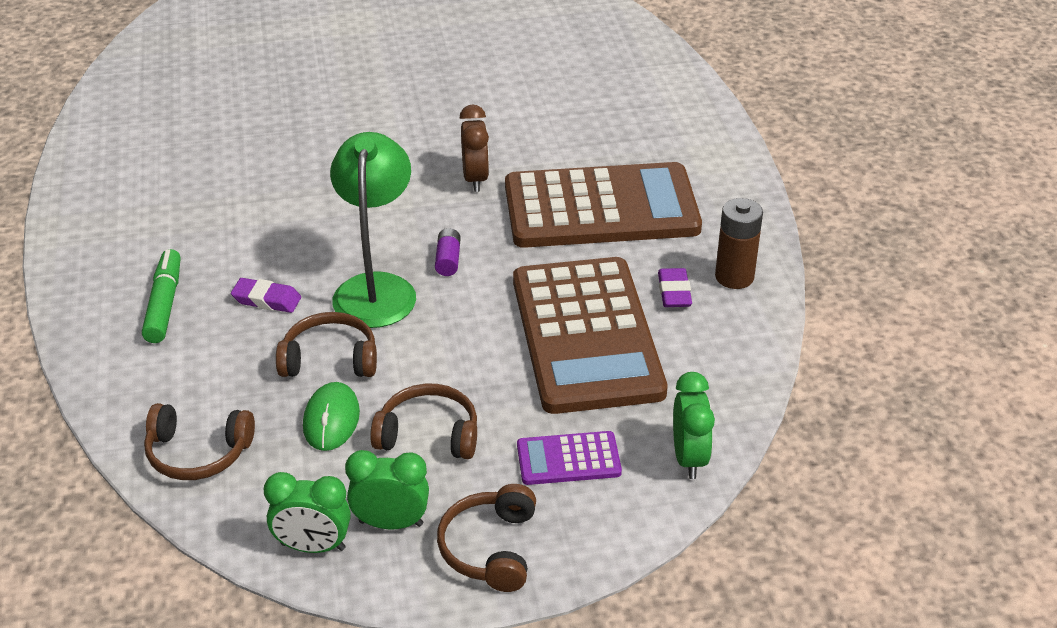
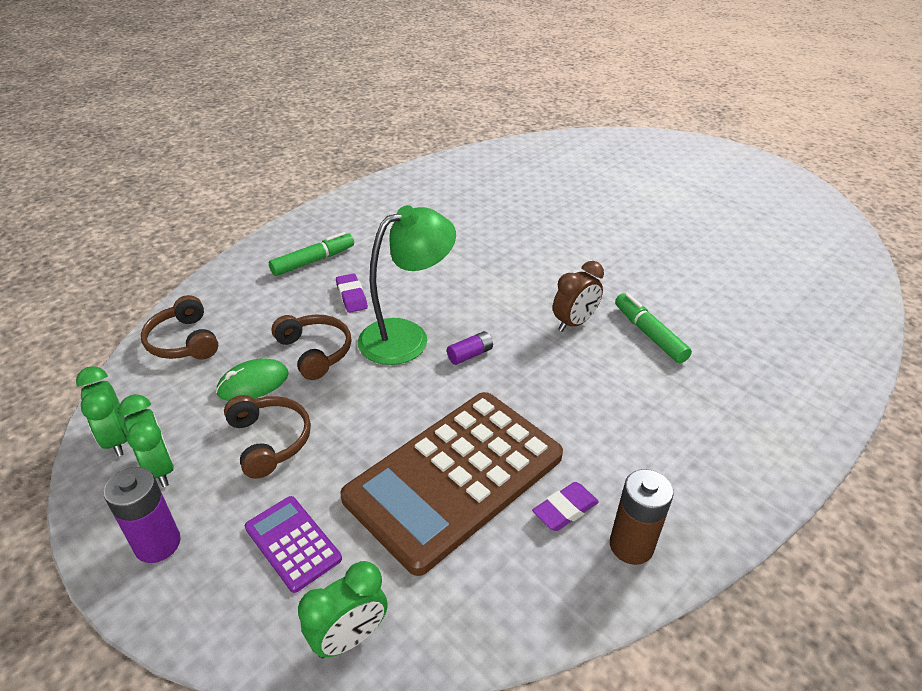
camera: 55 degrees right, 0 degrees up
(490, 548) = (158, 544): brown headphones -> purple battery
(536, 147) = (649, 334): none -> green marker
(601, 208) = (621, 406): brown calculator -> none

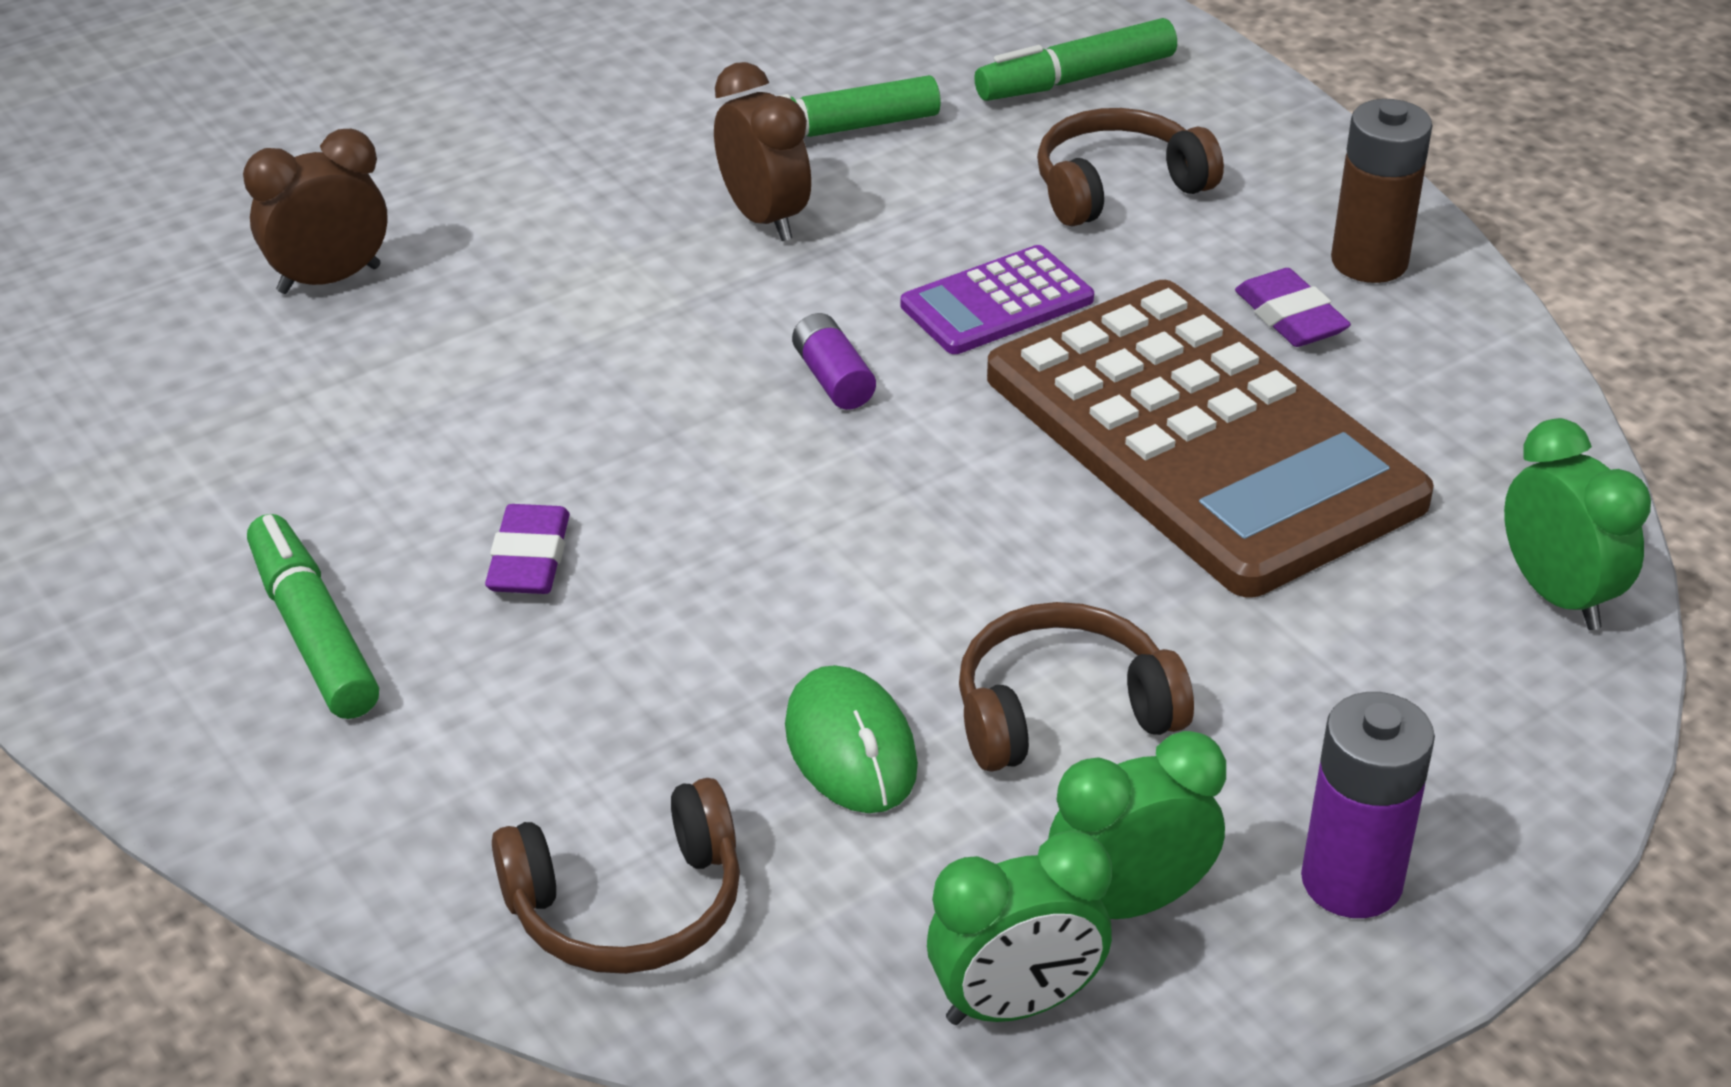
camera: 80 degrees left, 0 degrees up
(293, 543) = (1354, 668): purple calculator -> purple calculator (997, 302)
(315, 352) = (753, 632): brown headphones -> brown headphones (1117, 187)
(351, 296) = (529, 559): purple eraser -> purple eraser turned 75 degrees counterclockwise
(406, 336) = (736, 471): green lamp -> none
(494, 232) = (329, 280): none -> brown clock
(744, 411) = (1076, 79): none -> green marker

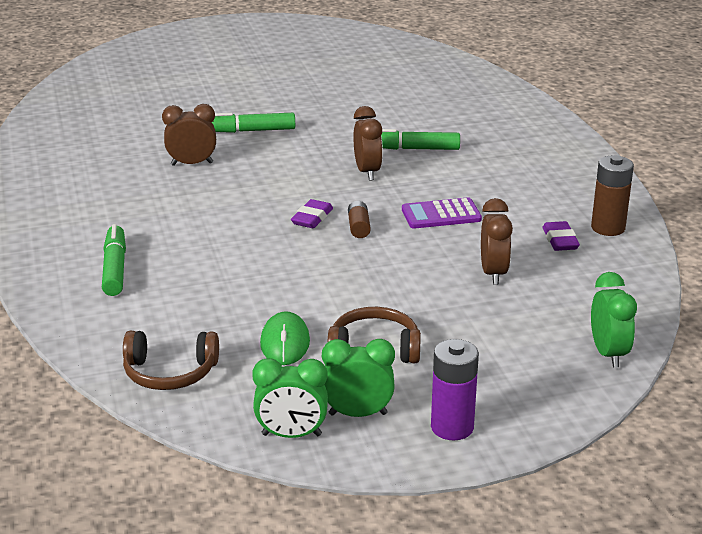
camera: 20 degrees right, 10 degrees down
(529, 559) = (206, 261): purple eraser -> purple eraser (312, 218)
(833, 379) = (358, 227): purple battery -> brown battery
(1076, 79) = (526, 147): green marker -> green marker (251, 131)
(1117, 187) = (518, 185): brown headphones -> none
(1201, 439) = (493, 273): brown calculator -> brown clock

